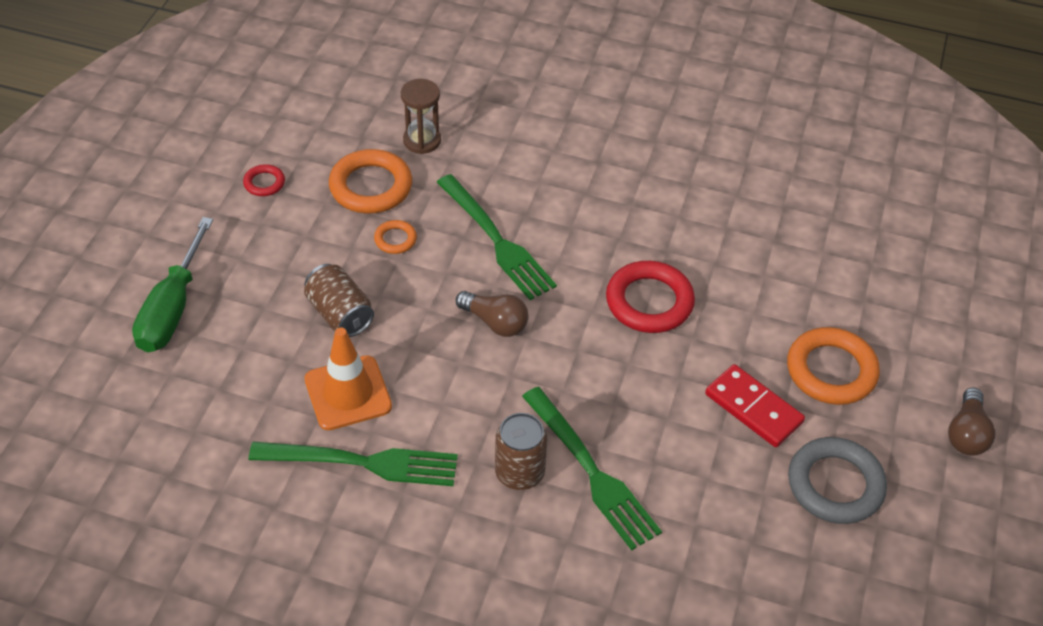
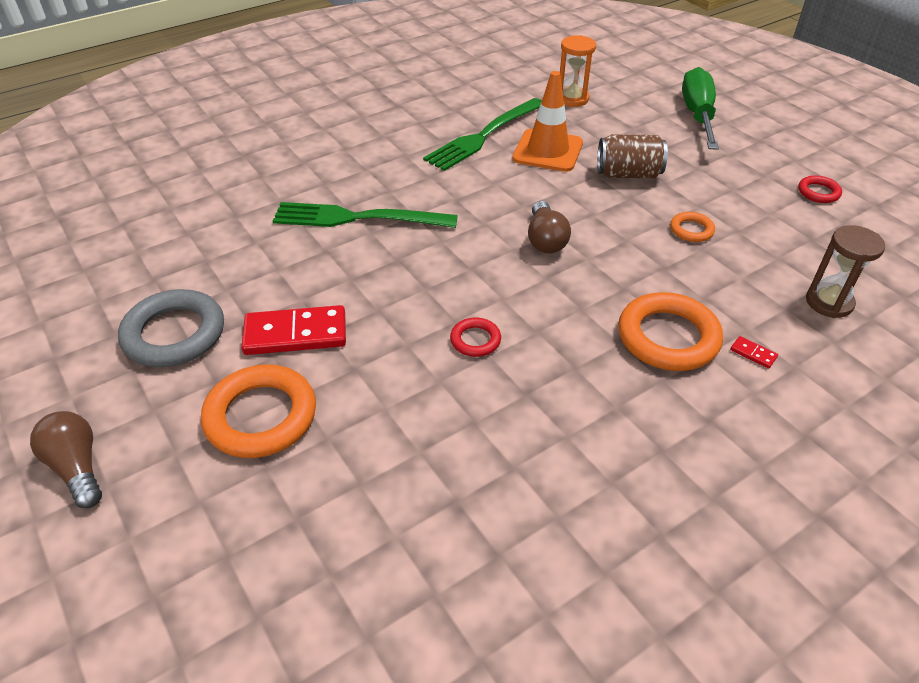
camera: 130 degrees right, 5 degrees down
(172, 308) = (697, 115): green screwdriver -> green screwdriver turned 45 degrees clockwise
(214, 429) = (572, 99): none -> orange hourglass
(371, 186) = (775, 244): orange ring -> orange ring (668, 337)
(495, 322) = (545, 240): brown light bulb -> brown light bulb turned 75 degrees counterclockwise
(497, 241) = (641, 285): green fork -> none
(516, 161) = (753, 354): none -> red domino
(519, 473) = (398, 188): brown can -> none
(649, 302) = (475, 340): red ring -> red ring, size x0.50

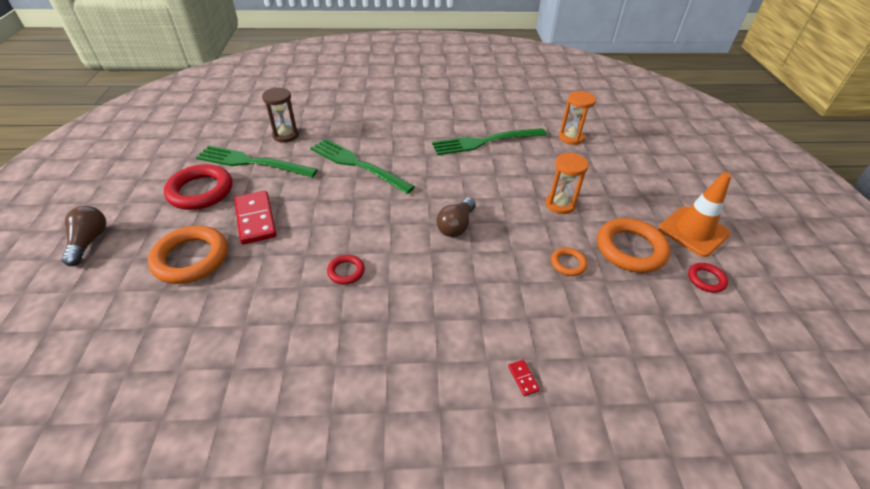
camera: 30 degrees right, 0 degrees up
(174, 334) = (201, 191): grey ring -> red ring
(207, 270) = (251, 162): none -> green fork
(295, 334) = (255, 219): red domino -> red domino turned 45 degrees clockwise
(548, 151) = (518, 167): orange traffic cone -> orange traffic cone (693, 231)
(628, 174) = (560, 204): brown can -> orange hourglass
(668, 337) = (471, 333): orange ring -> orange ring (630, 249)
(697, 115) = (658, 181): green screwdriver -> none
(829, 302) = (627, 371): brown hourglass -> brown hourglass (286, 135)

